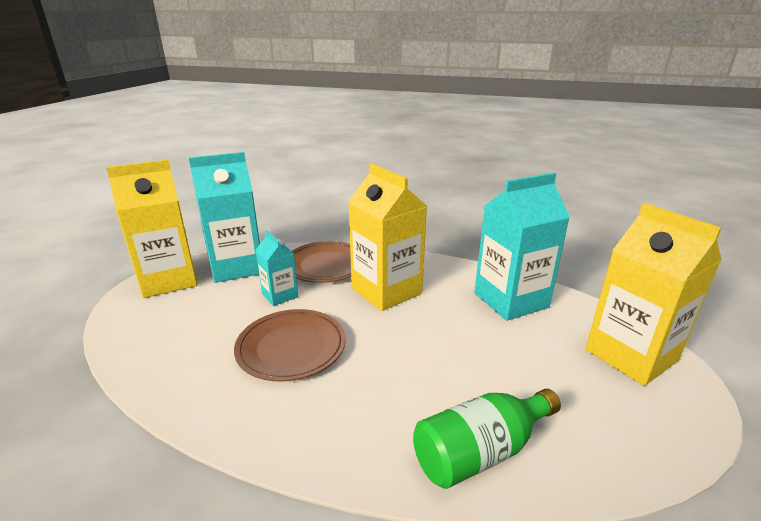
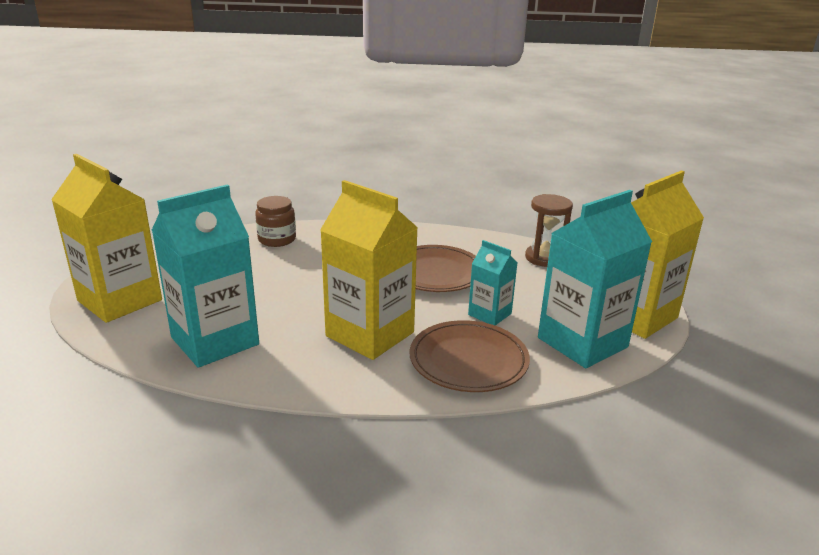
camera: 165 degrees right, 0 degrees up
(151, 354) = (544, 258): none -> brown hourglass
(481, 452) = (277, 239): green bottle -> brown jar

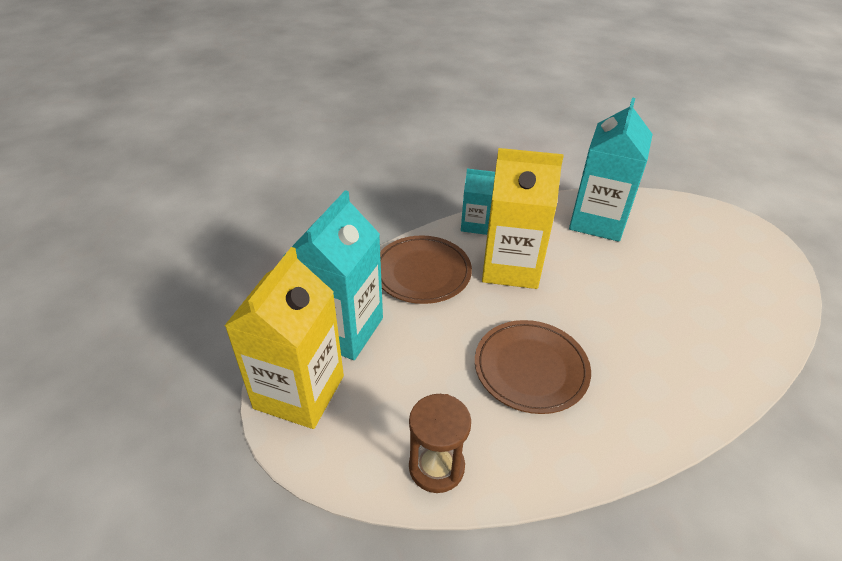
camera: 150 degrees right, 15 degrees up
(120, 300) = (706, 224): yellow carton -> none
(277, 239) = (733, 348): brown jar -> none
(489, 314) = (438, 330): turquoise carton -> turquoise carton (475, 225)

